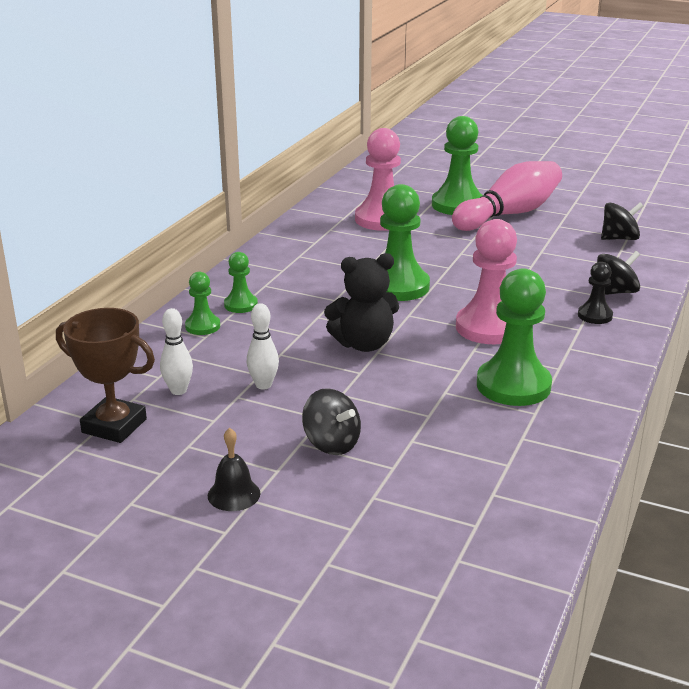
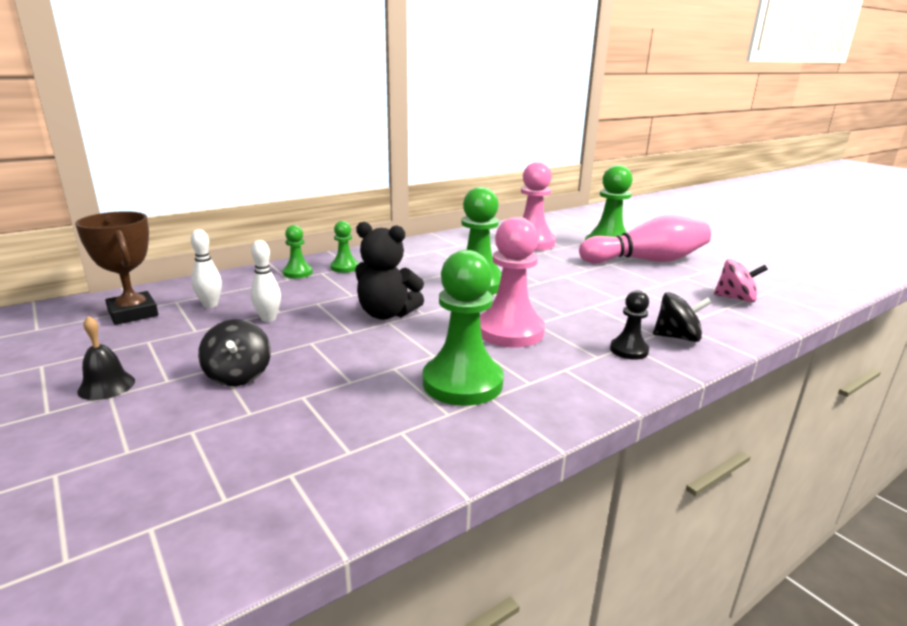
camera: 30 degrees right, 5 degrees down
(619, 238) = (735, 298): black spinning top -> pink spinning top

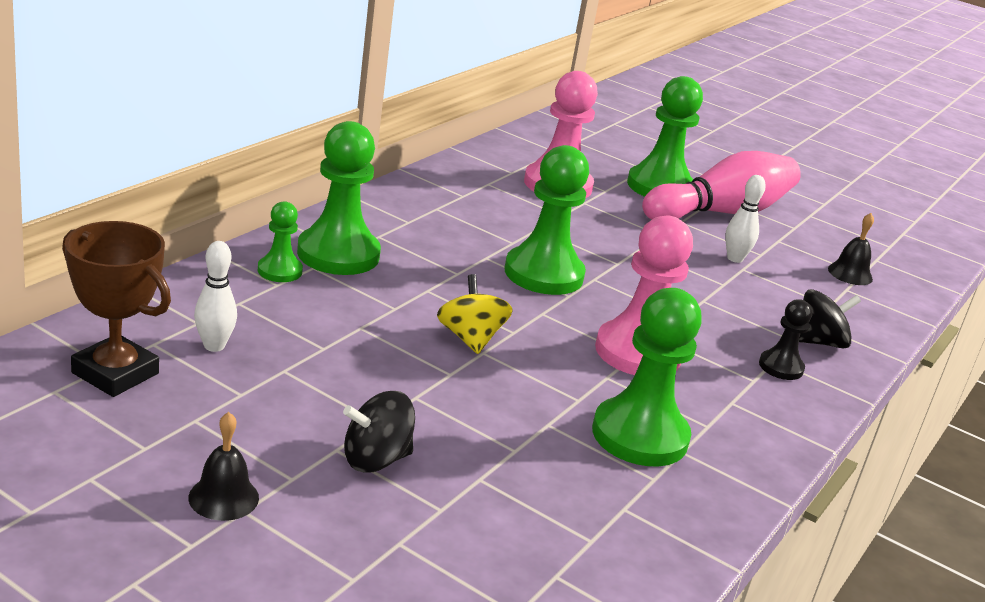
camera: 25 degrees left, 5 degrees up
(238, 375) = (375, 459): black spinning top -> black spinning top turned 105 degrees clockwise
(268, 319) = (322, 363): white bowling pin -> white bowling pin (735, 258)
(344, 267) = (338, 254): green pawn -> green pawn, size x1.93
(386, 314) = (470, 338): black teddy bear -> yellow spinning top
(735, 298) = (850, 274): pink spinning top -> black bell

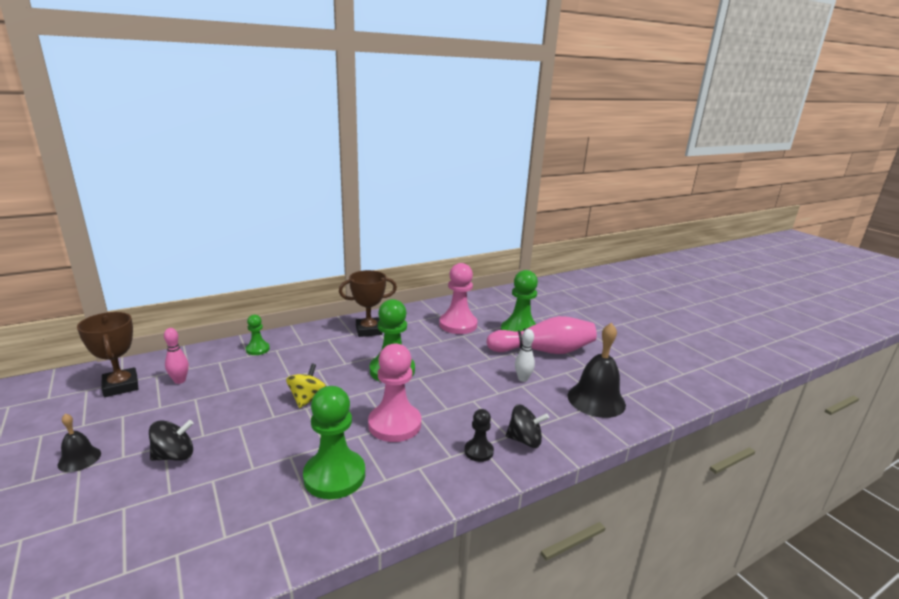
camera: 30 degrees right, 5 degrees down
(214, 346) = (180, 381): white bowling pin -> pink bowling pin
(338, 254) = (296, 345): green pawn -> none
(375, 459) = (174, 456): black spinning top -> black spinning top turned 150 degrees clockwise
(428, 212) = (368, 330): none -> brown trophy
(850, 274) = (596, 400): black bell -> black bell, size x1.96

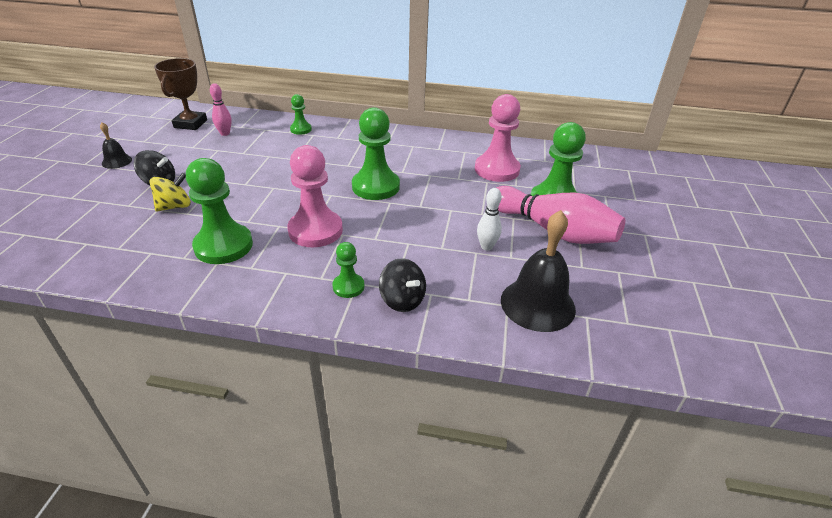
camera: 40 degrees right, 15 degrees up
(308, 399) = (283, 181): yellow spinning top -> yellow spinning top (175, 206)
(368, 330) = (405, 145): brown trophy -> none
(478, 451) = (348, 287): black pawn -> green pawn

